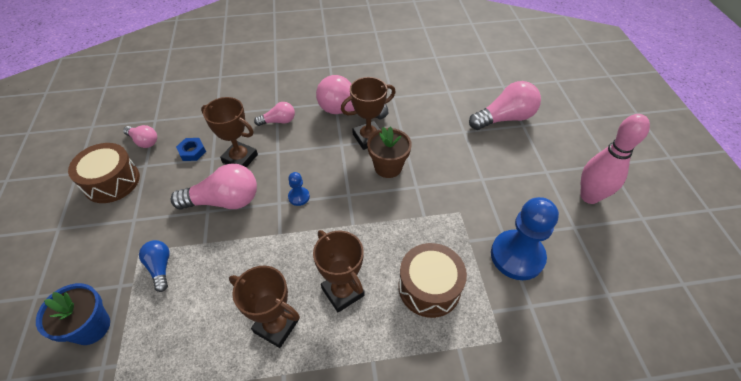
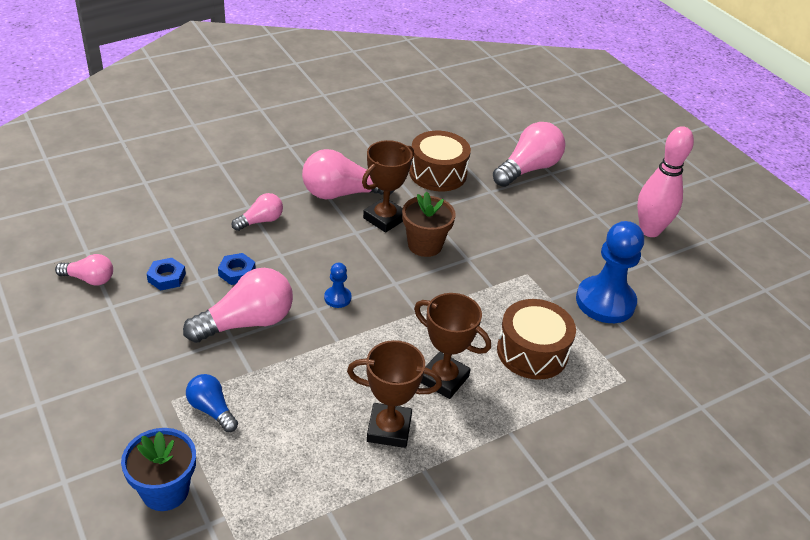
camera: 25 degrees left, 10 degrees down
(112, 181) = (77, 334): brown drum -> brown drum (438, 173)
(240, 158) = (237, 272): brown trophy -> blue nut

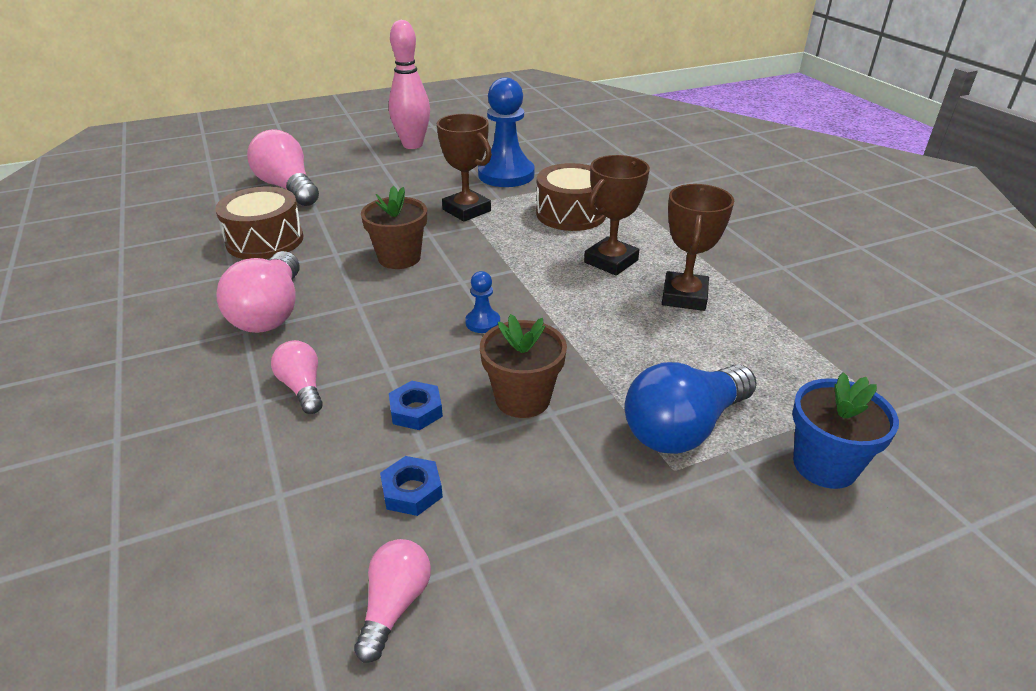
camera: 80 degrees left, 5 degrees down
(212, 410) = (683, 428): blue light bulb -> blue light bulb, size x1.80
(247, 322) = (522, 399): pink light bulb -> brown flower pot
(384, 218) = (339, 282): brown trophy -> brown trophy (466, 210)

